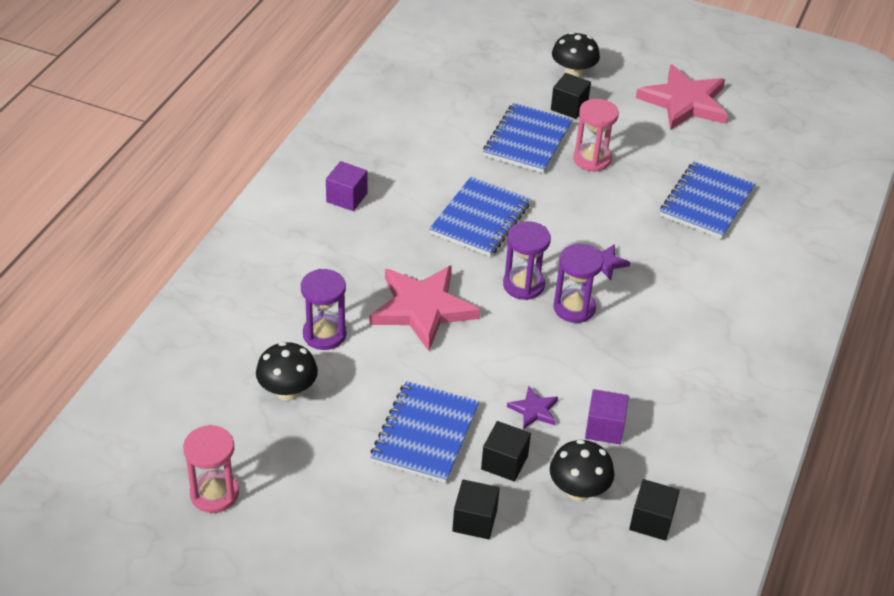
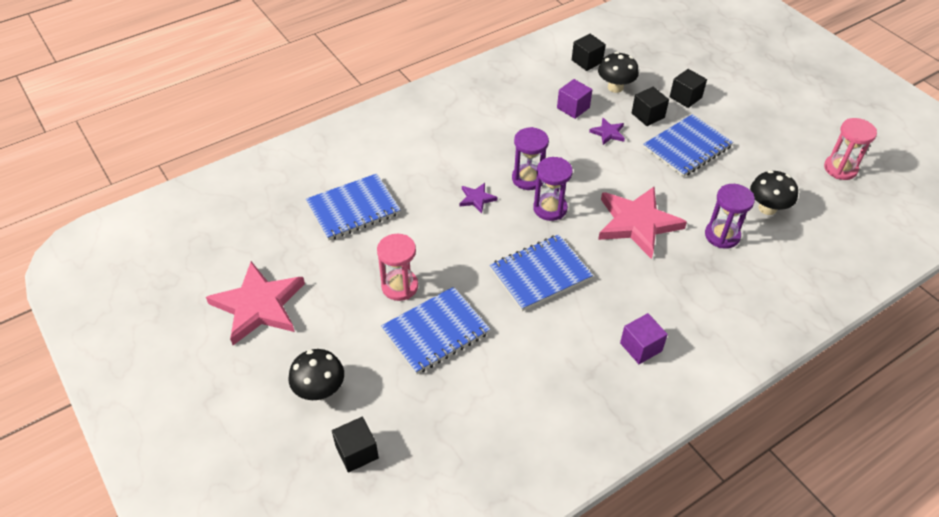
camera: 145 degrees left, 5 degrees up
(569, 107) = (363, 351): black cube -> black cube (357, 452)

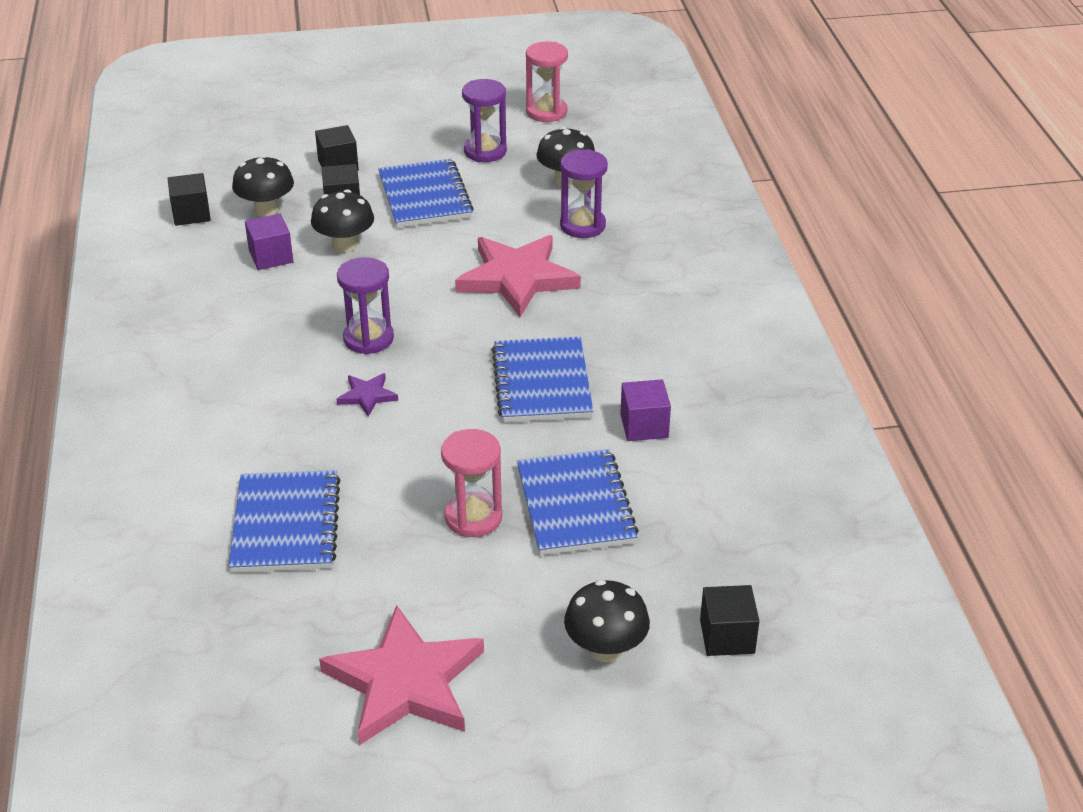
camera: 65 degrees left, 10 degrees down
(550, 208) = (437, 338): purple hourglass -> purple hourglass (485, 151)
(608, 133) = (345, 245): purple star -> black mushroom
(641, 347) = (703, 343): purple cube -> purple cube (644, 426)

